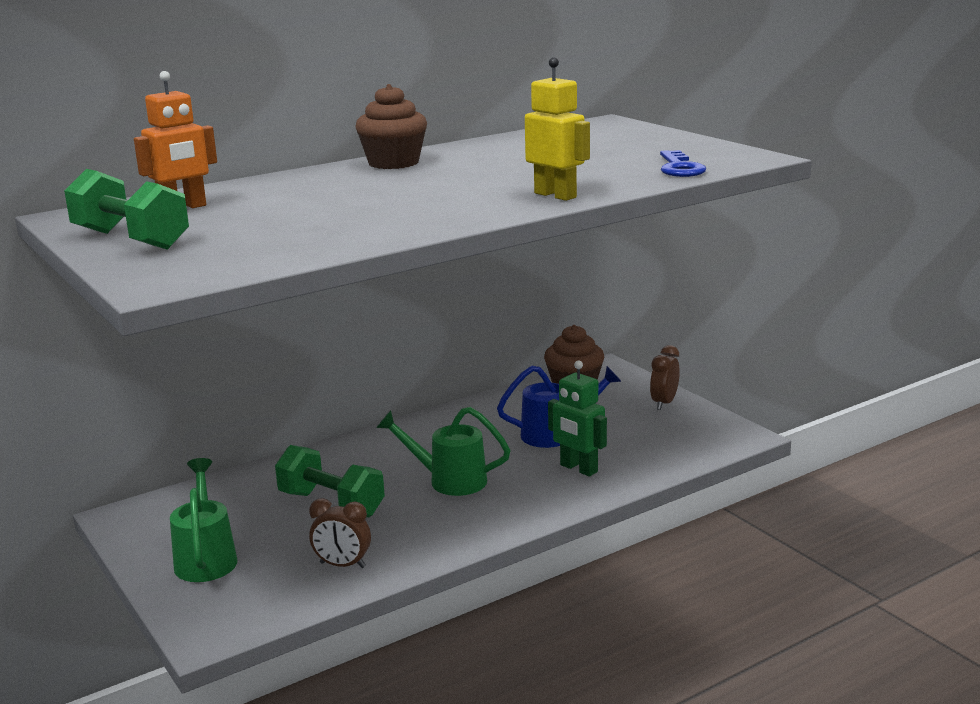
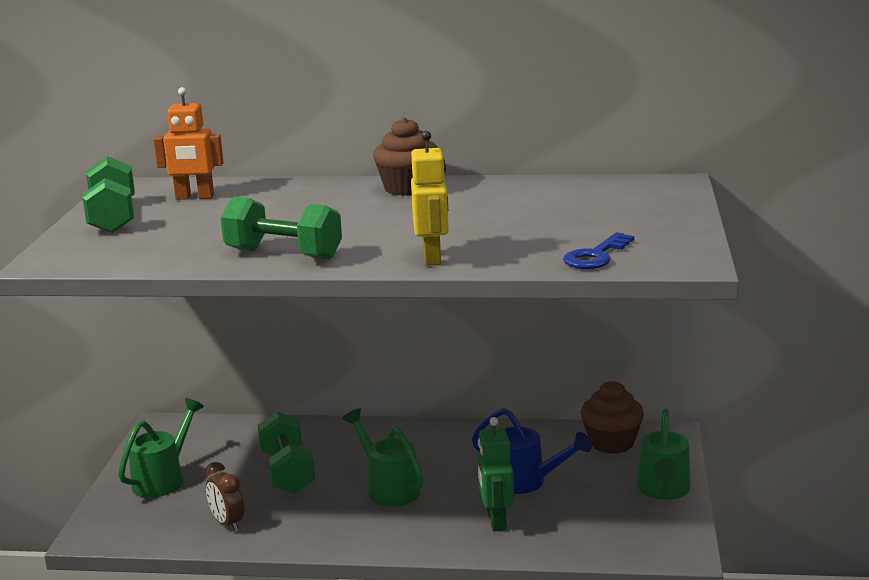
camera: 40 degrees right, 0 degrees up
(412, 222) = (283, 254): none -> green dumbbell
(664, 403) = (663, 490): brown clock -> green watering can

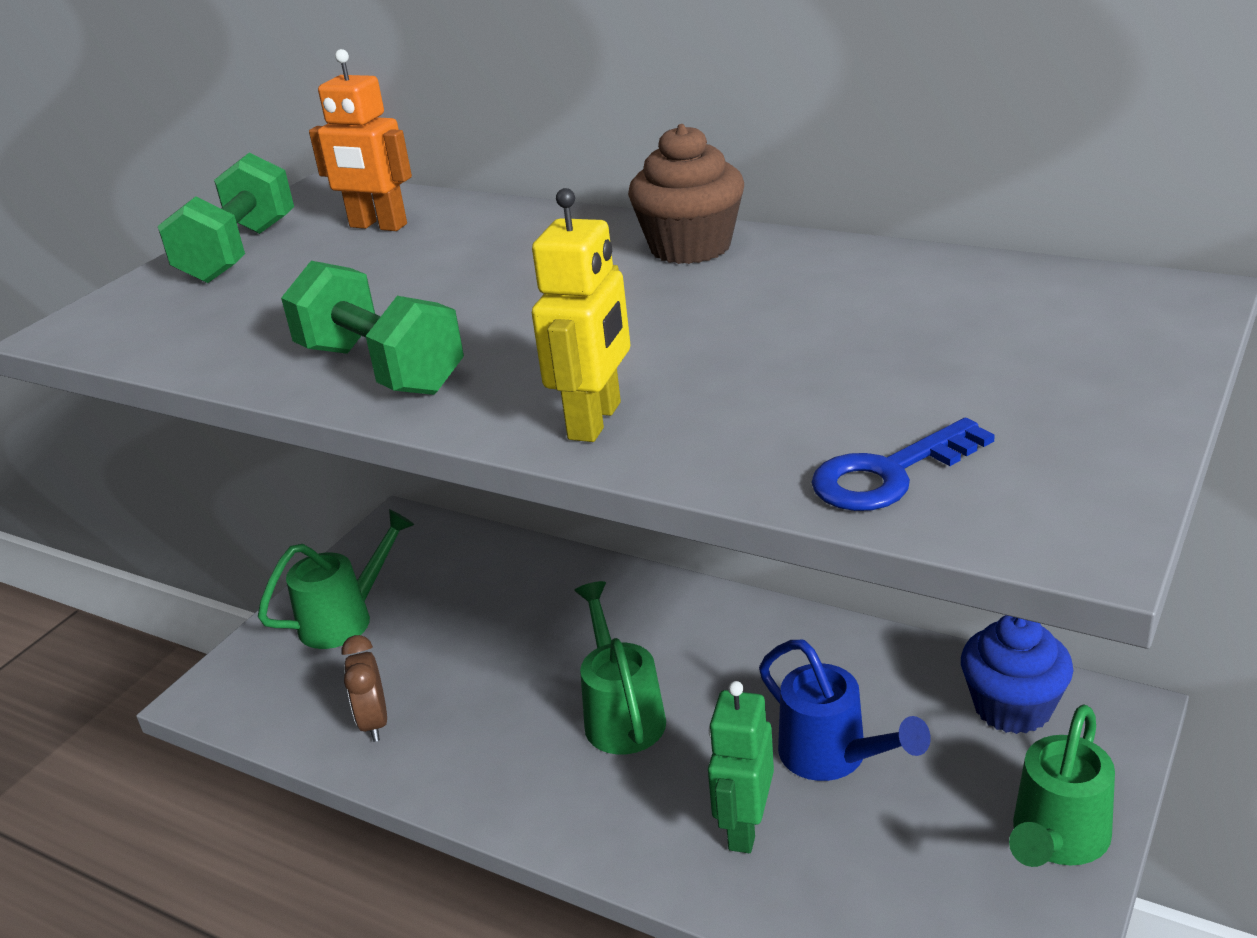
camera: 25 degrees right, 10 degrees up
(287, 472) = (503, 646): green dumbbell -> none
(611, 442) = (1012, 707): brown cupcake -> blue cupcake

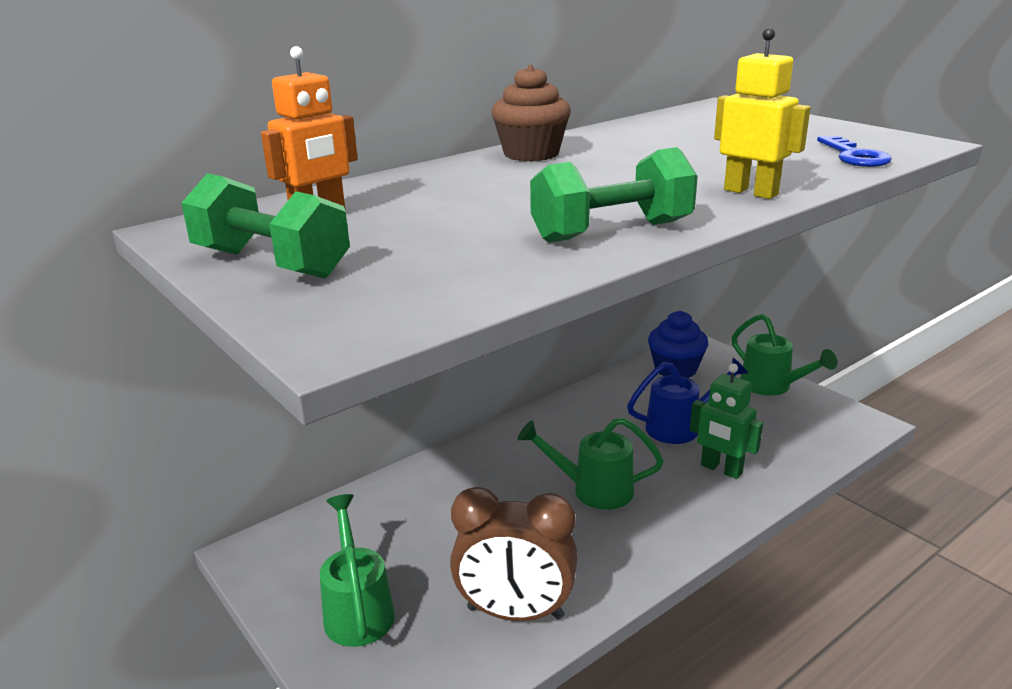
camera: 70 degrees left, 5 degrees down
(374, 723) = (515, 613): brown clock -> brown clock, size x1.80

